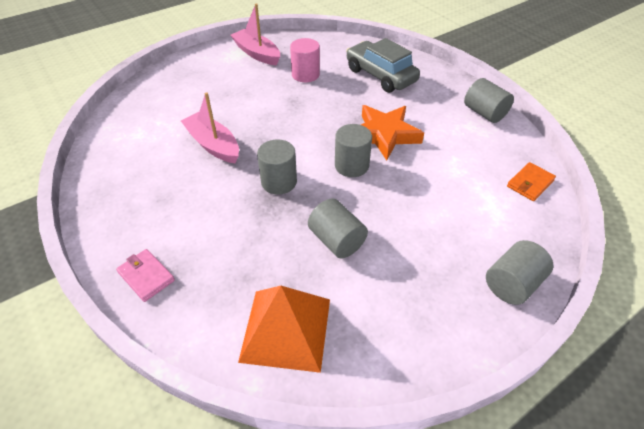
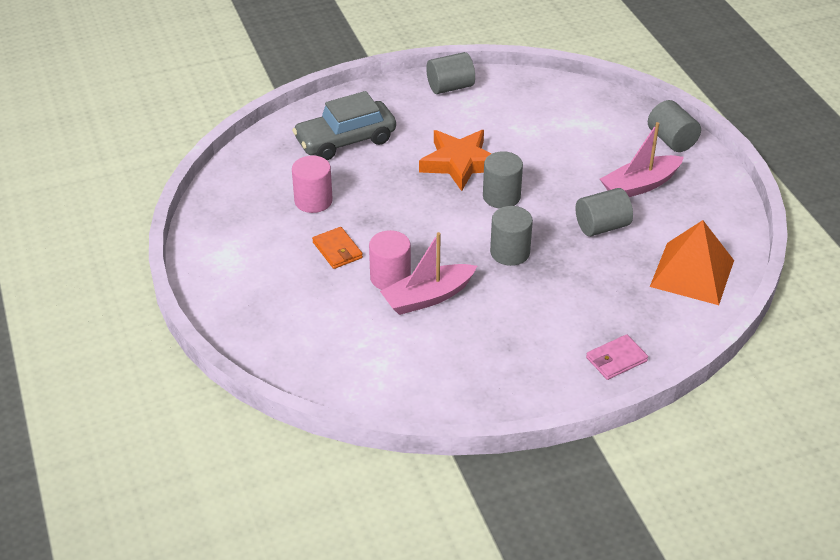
camera: 75 degrees left, 5 degrees down
(232, 123) = (390, 277): none -> pink cylinder
(257, 53) = (237, 237): pink boat -> pink boat (640, 185)
(530, 183) = (563, 93): orange wallet -> orange wallet (337, 250)

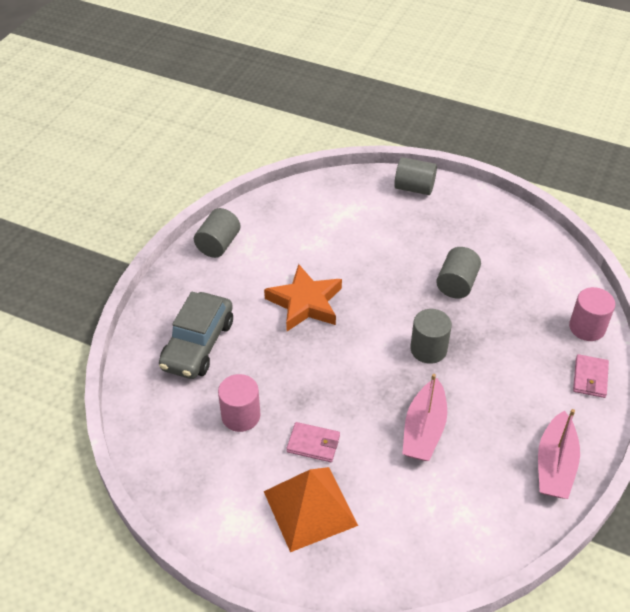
camera: 45 degrees left, 5 degrees up
(337, 250) = (313, 444): orange wallet -> pink wallet
(390, 277) = (379, 435): pink cylinder -> pink cylinder (587, 327)
(501, 196) = (367, 309): grey cylinder -> none
(640, 185) = (439, 236): pink boat -> pink boat (555, 465)
(692, 273) = (548, 278): orange pyramid -> orange pyramid (310, 508)

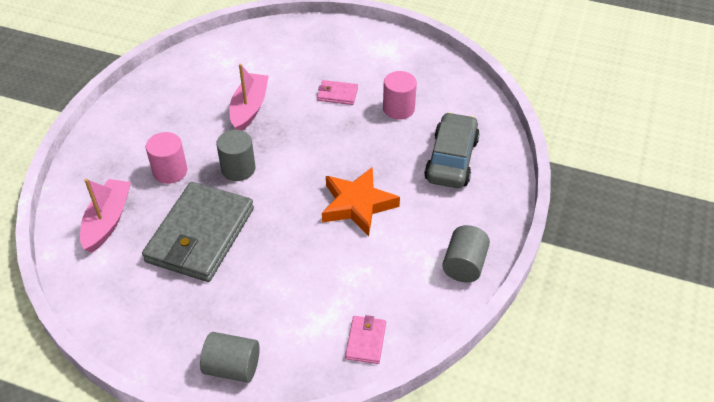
camera: 175 degrees right, 0 degrees up
(310, 508) = (336, 59): orange pyramid -> none
(456, 284) = (200, 235): grey cylinder -> grey wallet
(555, 465) = (151, 92): pink boat -> pink boat (108, 221)
(587, 327) = (80, 198): pink cylinder -> pink cylinder (170, 171)
(590, 378) = (97, 154): pink wallet -> pink wallet (366, 341)

